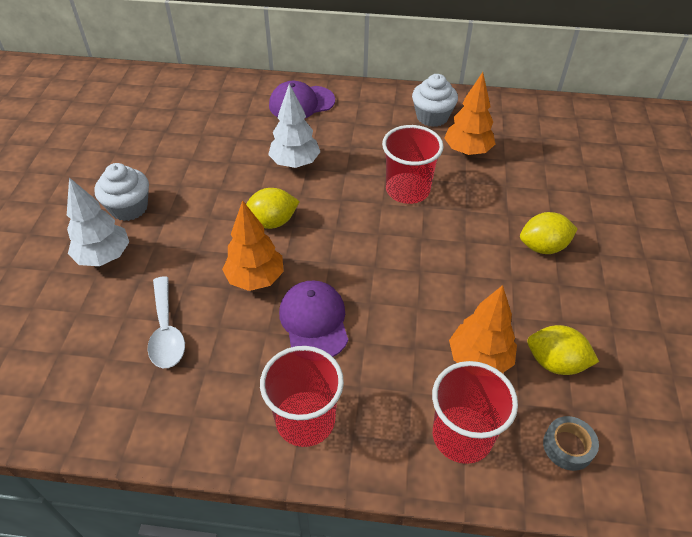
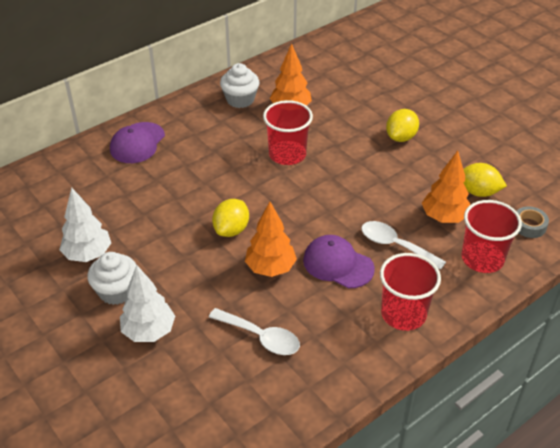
camera: 45 degrees left, 5 degrees down
(295, 163) = (192, 185): white tree -> white tree (88, 254)
(391, 347) = (395, 245): none -> white spoon
(555, 363) = (478, 192): yellow lemon -> yellow lemon turned 45 degrees clockwise

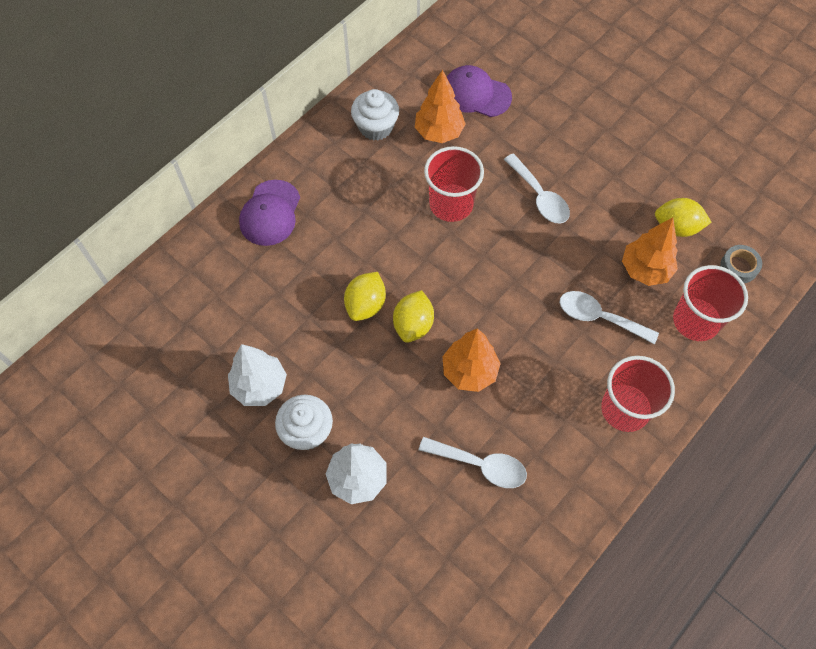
camera: 10 degrees left, 20 degrees up
(338, 264) = (542, 354): purple cap -> purple cap (476, 94)
(363, 158) = (539, 196): none -> white spoon
(401, 137) = (576, 158): yellow lemon -> yellow lemon (365, 305)

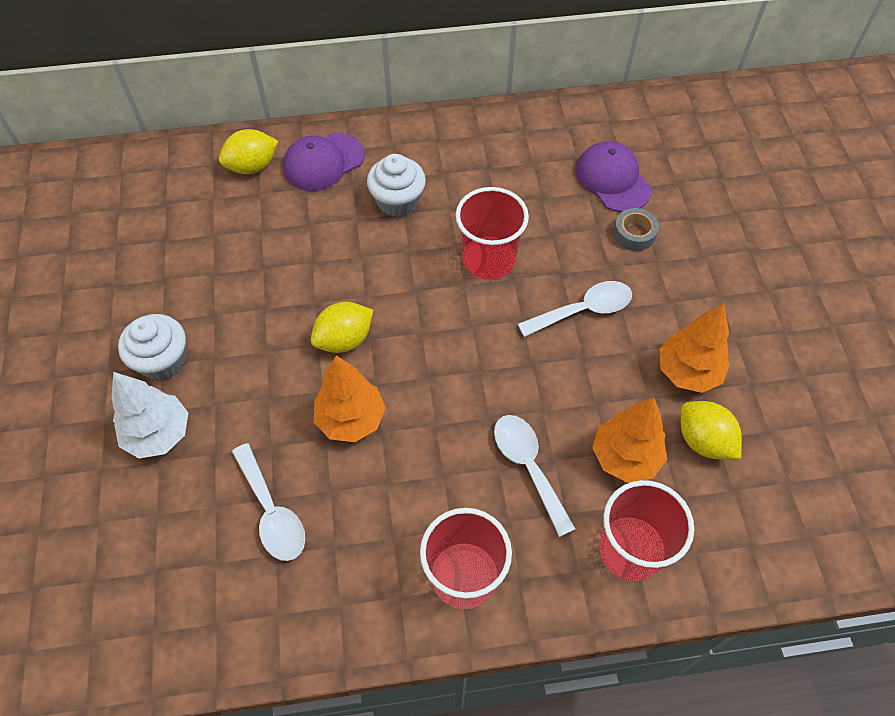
camera: 40 degrees right, 5 degrees down
(259, 386) = (166, 294): white tree -> none
(365, 305) = (322, 292): yellow lemon -> yellow lemon (252, 166)
(376, 127) = (488, 150): white cupcake -> white cupcake (397, 201)
(439, 132) = (542, 190): orange tree -> orange tree (687, 372)
(539, 196) = (583, 310): white spoon -> white spoon turned 120 degrees counterclockwise
(738, 267) = (737, 532): grey tape -> grey tape (634, 234)

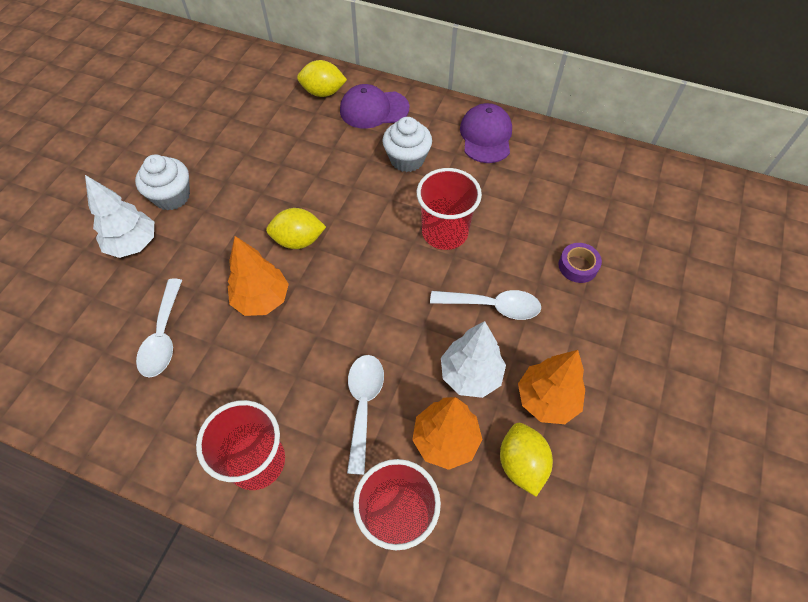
camera: 30 degrees right, 0 degrees up
(607, 385) = (470, 375): none -> white tree
(613, 180) = (589, 216): purple cap -> purple cap (486, 136)
(634, 234) = (578, 266): grey tape -> purple tape

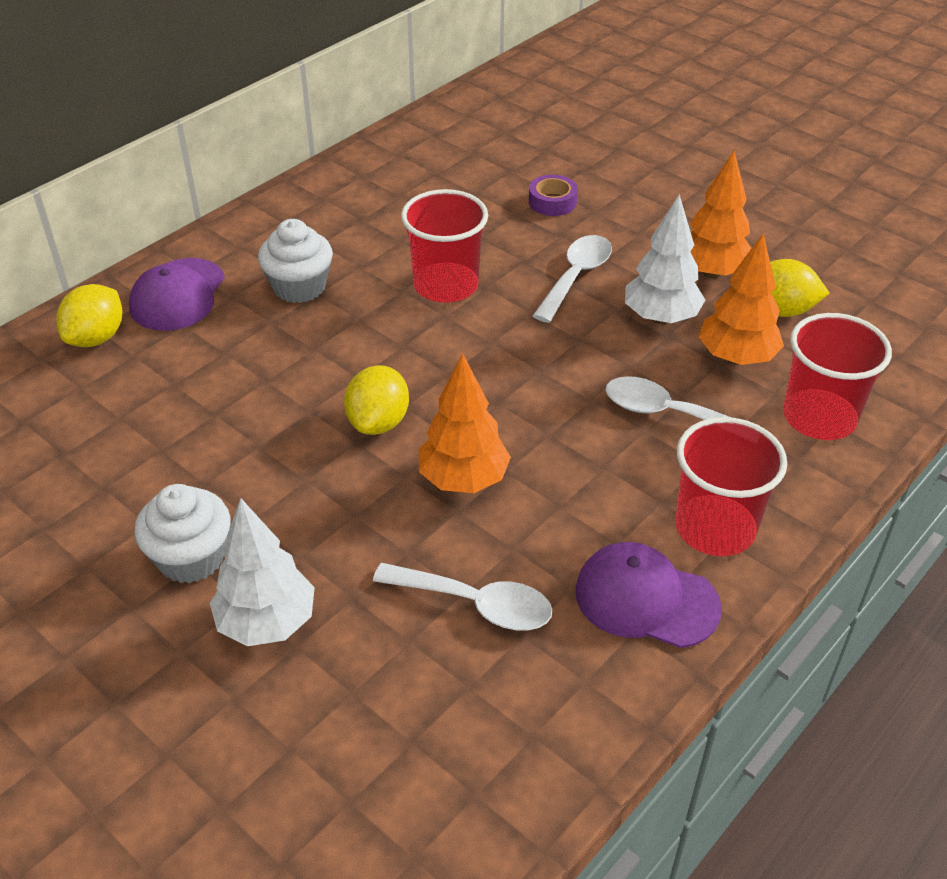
camera: 70 degrees left, 15 degrees down
(486, 136) = (309, 211): purple cap -> purple cap (646, 599)

